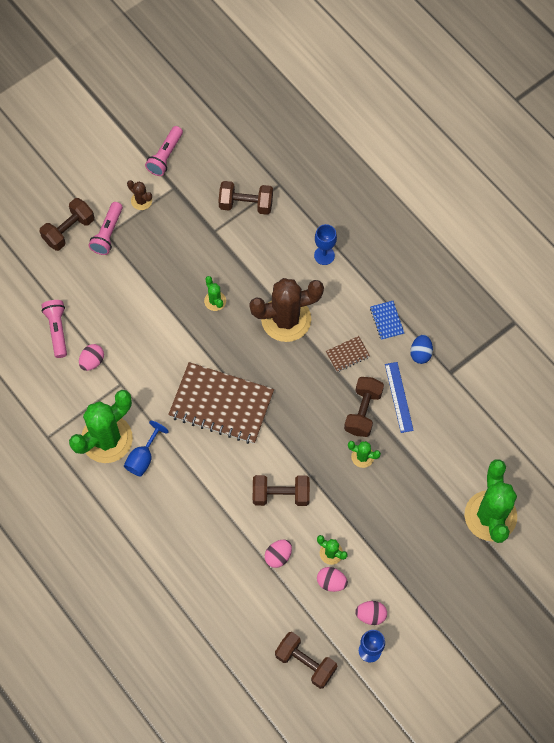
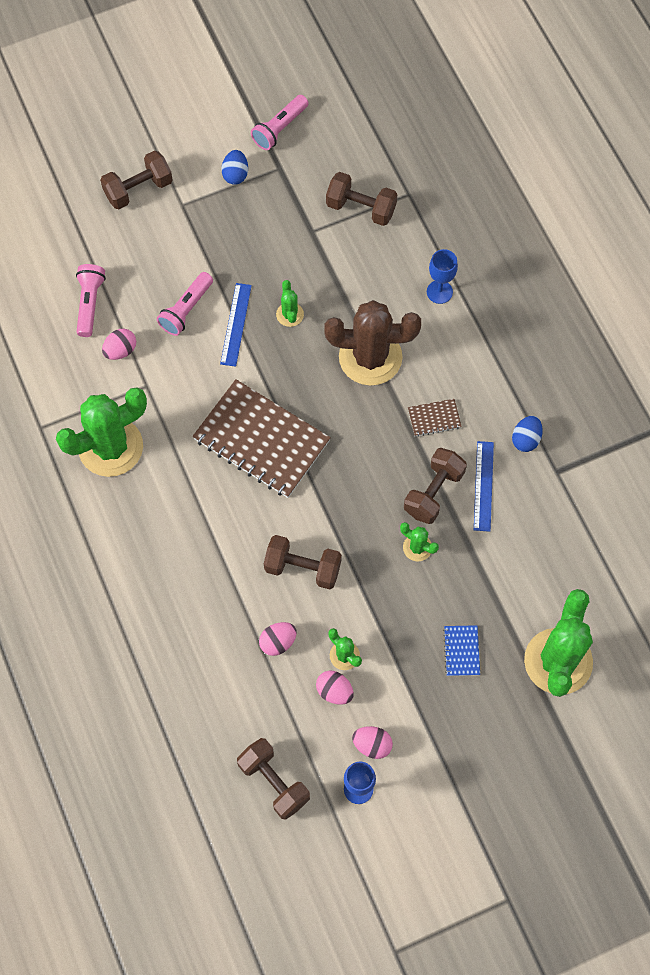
camera: 15 degrees right, 0 degrees up
(108, 233) = (184, 204): pink flashlight -> pink flashlight (186, 309)
(141, 201) = (235, 174): brown cactus -> blue egg
(143, 458) = (148, 481): blue goblet -> none
(175, 319) = (235, 324): none -> blue ruler
(386, 321) = (494, 389): blue notebook -> blue notebook (461, 651)

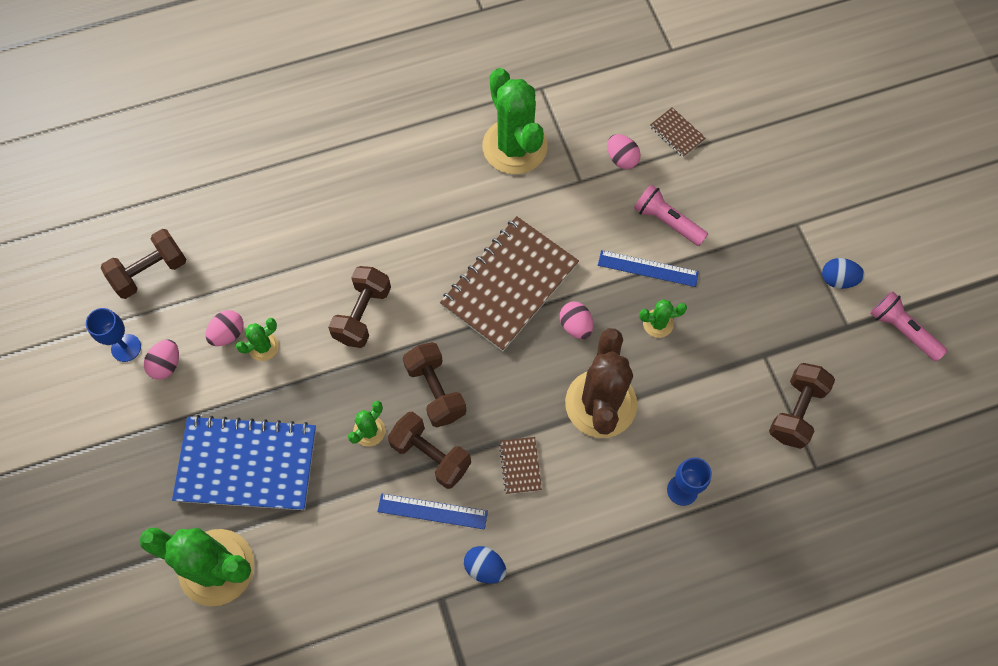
camera: 95 degrees right, 0 degrees up
(90, 303) = (677, 133): pink flashlight -> brown notebook
(138, 189) = (815, 182): brown dumbbell -> brown dumbbell (435, 391)
(278, 642) = (288, 285): pink egg -> pink egg (575, 326)
(461, 651) = (247, 464): blue notebook -> blue notebook, size x2.39

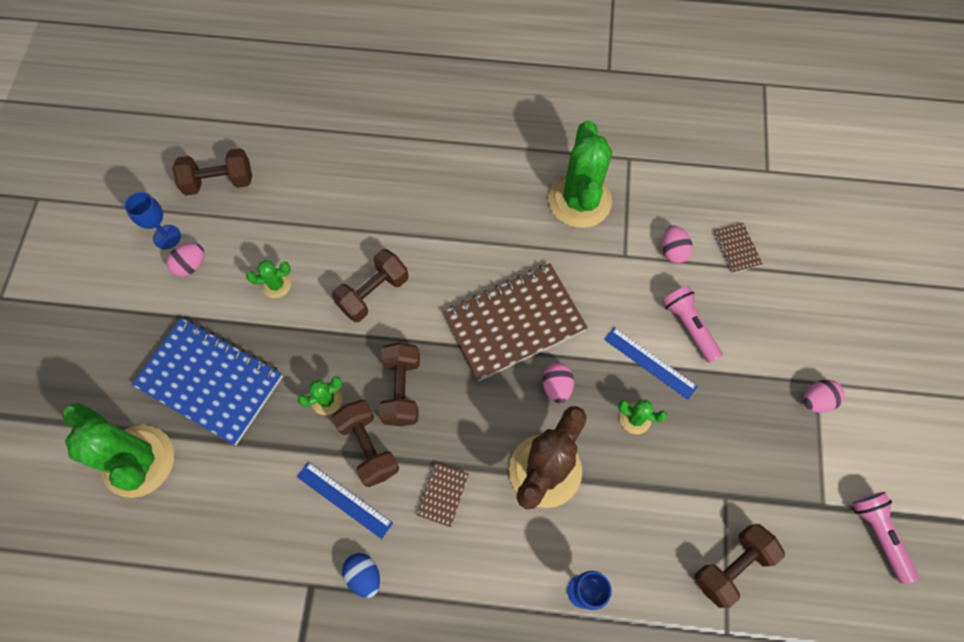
camera: 25 degrees right, 0 degrees up
(228, 334) = (253, 261): pink egg -> pink egg (816, 400)
(837, 279) = (833, 454): blue egg -> none

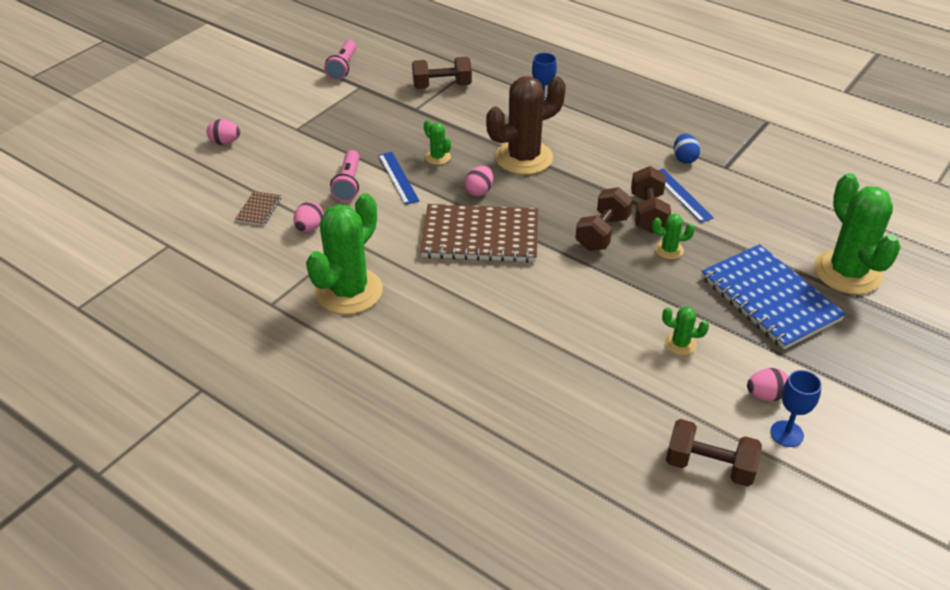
camera: 150 degrees left, 25 degrees down
(373, 293) = (589, 301): brown dumbbell -> none
(443, 494) = (605, 172): brown notebook -> none
(816, 400) = (307, 122): pink egg -> pink egg (225, 142)

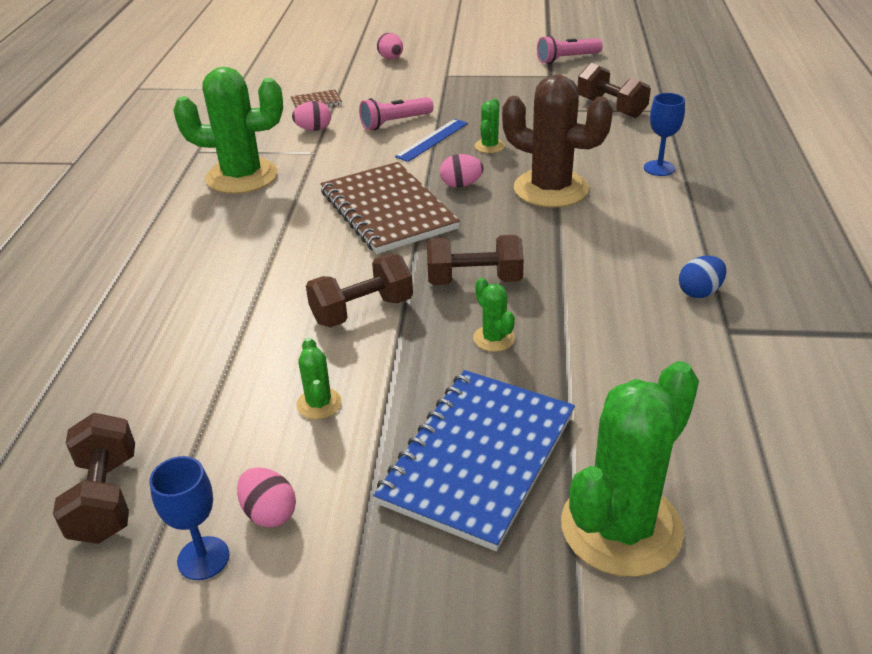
camera: 60 degrees right, 5 degrees down
(648, 213) = (549, 300): brown dumbbell -> brown dumbbell (362, 311)
(681, 195) = (618, 313): blue ruler -> none

